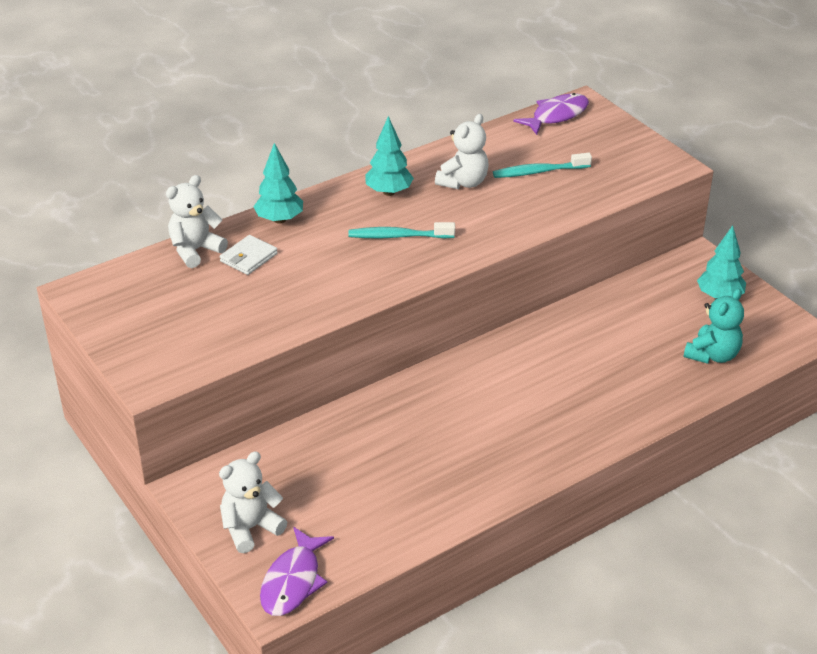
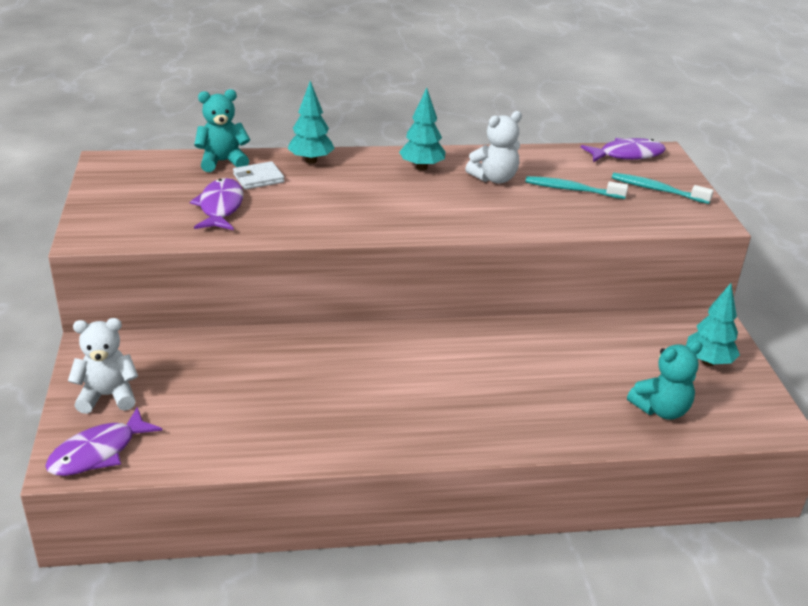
camera: 25 degrees right, 5 degrees down
(195, 250) = (222, 162): white teddy bear -> turquoise teddy bear
(244, 303) = (220, 207): none -> purple fish
(398, 236) = (397, 200): turquoise toothbrush -> turquoise toothbrush (657, 190)

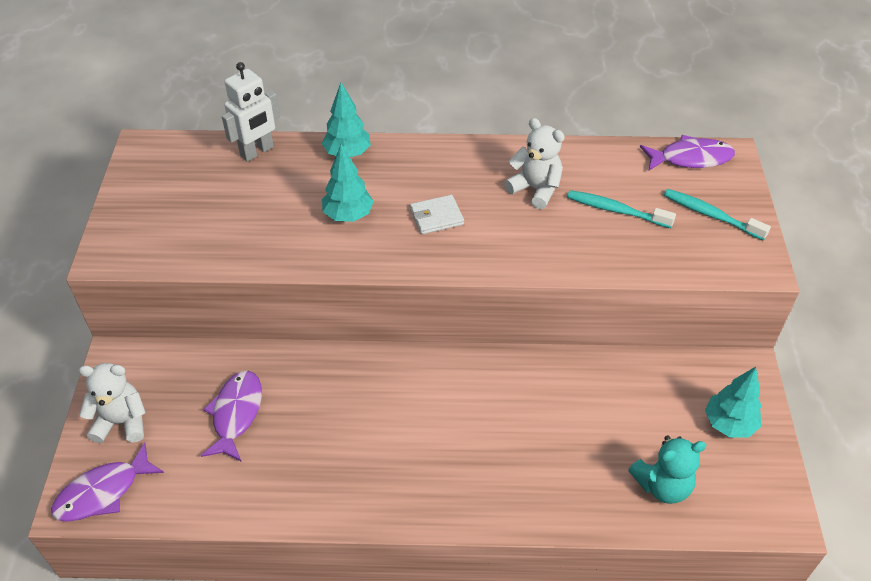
camera: 10 degrees right, 15 degrees up
(220, 207) = (243, 219): purple fish -> purple fish (236, 414)
(222, 162) = (257, 152): turquoise teddy bear -> white robot
(258, 178) = (289, 178): white wallet -> white wallet (436, 217)
(421, 167) = (461, 169): turquoise tree -> turquoise tree (348, 215)
(494, 178) = (535, 189): white teddy bear -> white teddy bear turned 120 degrees counterclockwise

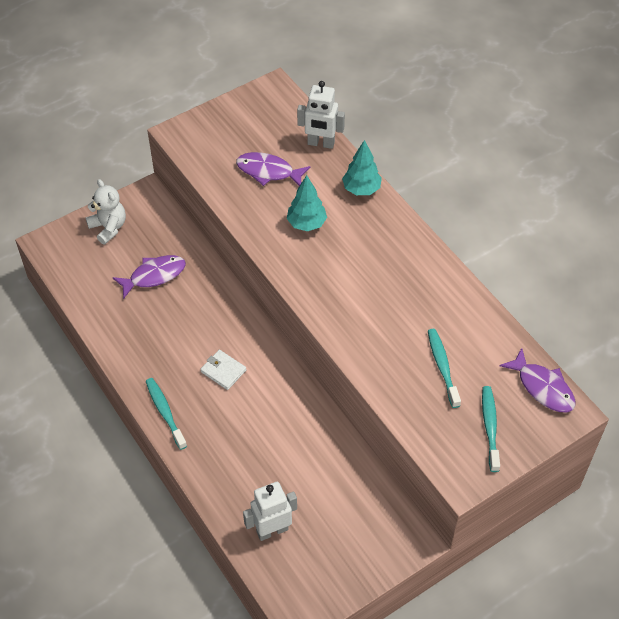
camera: 55 degrees right, 5 degrees up
(103, 492) = (61, 251): purple fish -> purple fish (268, 171)
(434, 506) = (165, 412): none -> turquoise toothbrush
(436, 217) = (346, 269): white wallet -> white wallet (223, 371)
(535, 189) = (421, 309): white teddy bear -> none
(662, 485) = (272, 530): turquoise teddy bear -> white robot
(729, 424) = (354, 549): turquoise tree -> none

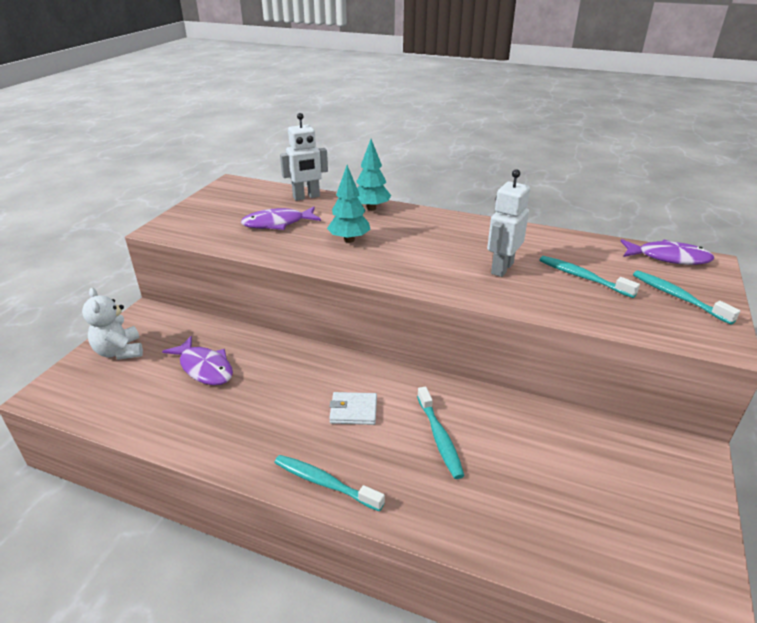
camera: 35 degrees left, 20 degrees down
(108, 227) = (120, 351): white teddy bear -> white teddy bear turned 135 degrees counterclockwise
(154, 276) = (204, 368): purple fish -> purple fish turned 105 degrees clockwise
(259, 425) = (439, 438): none -> turquoise toothbrush
(272, 530) = (567, 534): white robot -> white robot (501, 268)

